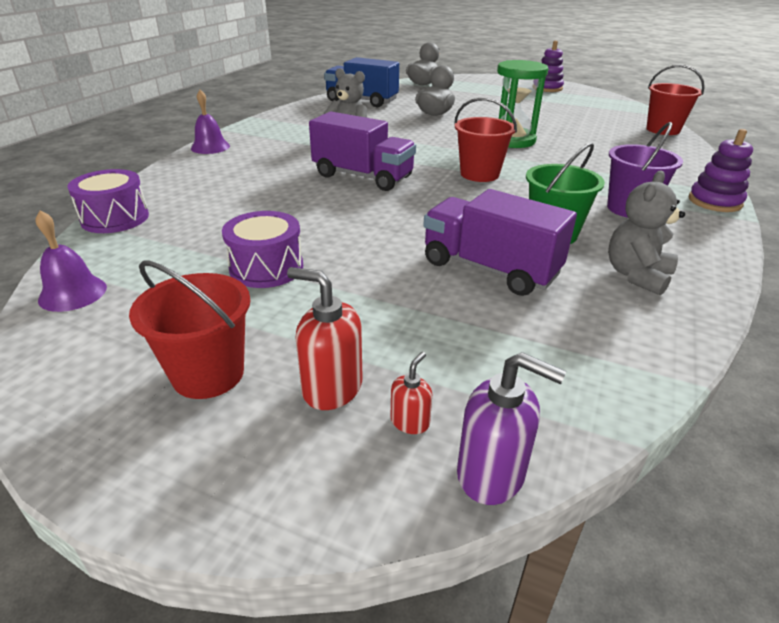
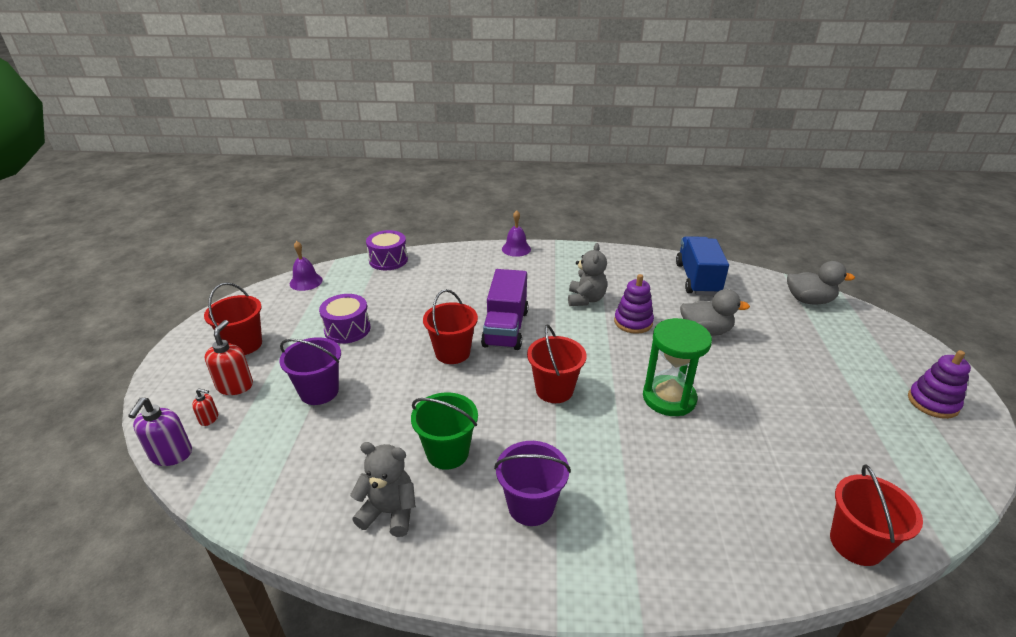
camera: 70 degrees right, 0 degrees up
(384, 208) = (452, 353): none -> red bucket
(402, 303) = (319, 391): none -> purple bucket
(490, 268) = (375, 424): purple truck -> none
(714, 201) = (595, 589): purple stacking toy -> purple stacking toy (633, 322)

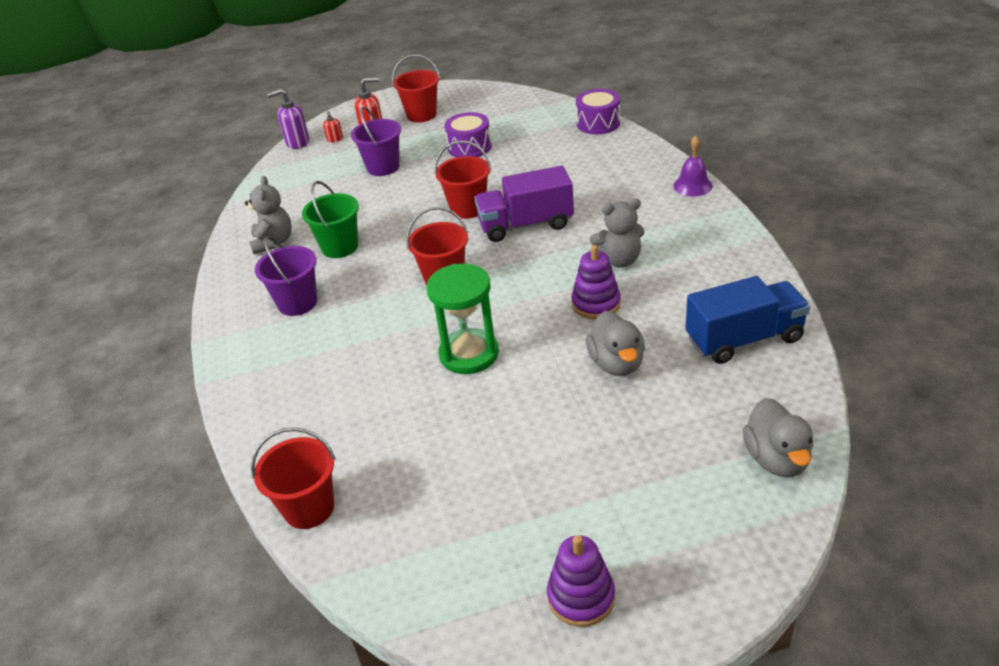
camera: 75 degrees right, 5 degrees up
(306, 282) = (527, 101): purple bell -> none

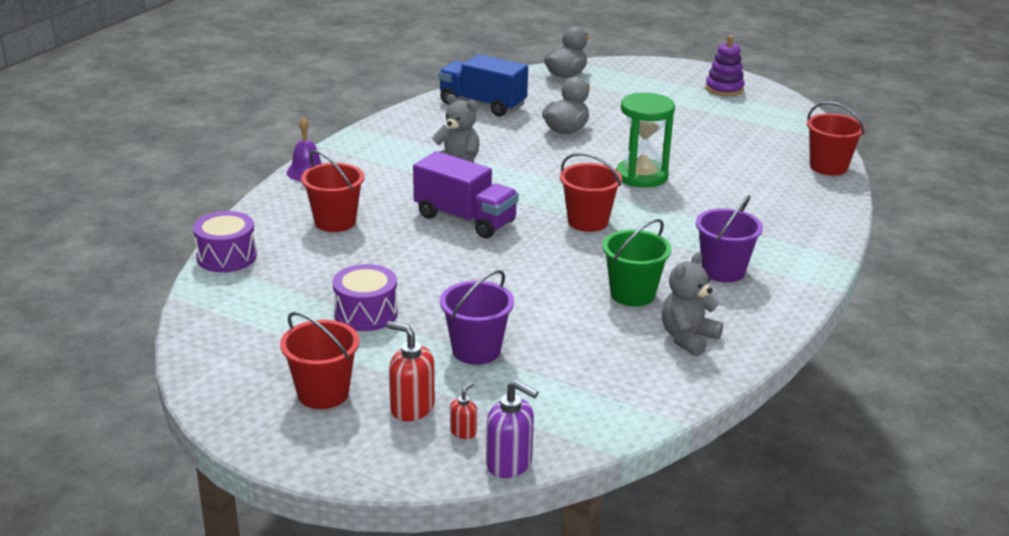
camera: 140 degrees left, 10 degrees down
(468, 208) = (480, 258): red bucket -> red bucket (335, 222)
(596, 304) = (520, 155): purple stacking toy -> none

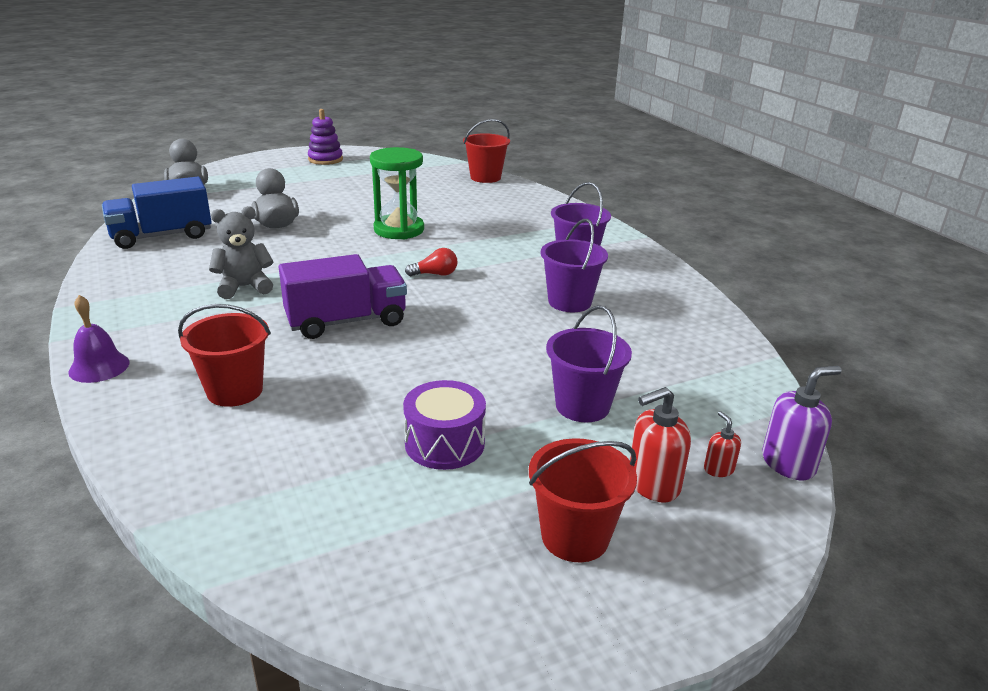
camera: 55 degrees left, 0 degrees up
(227, 257) = (187, 497): purple drum -> none
(588, 221) = (435, 274): red bucket -> red light bulb
(632, 294) = (569, 302): green bucket -> purple bucket
(688, 338) = (657, 307): grey teddy bear -> none

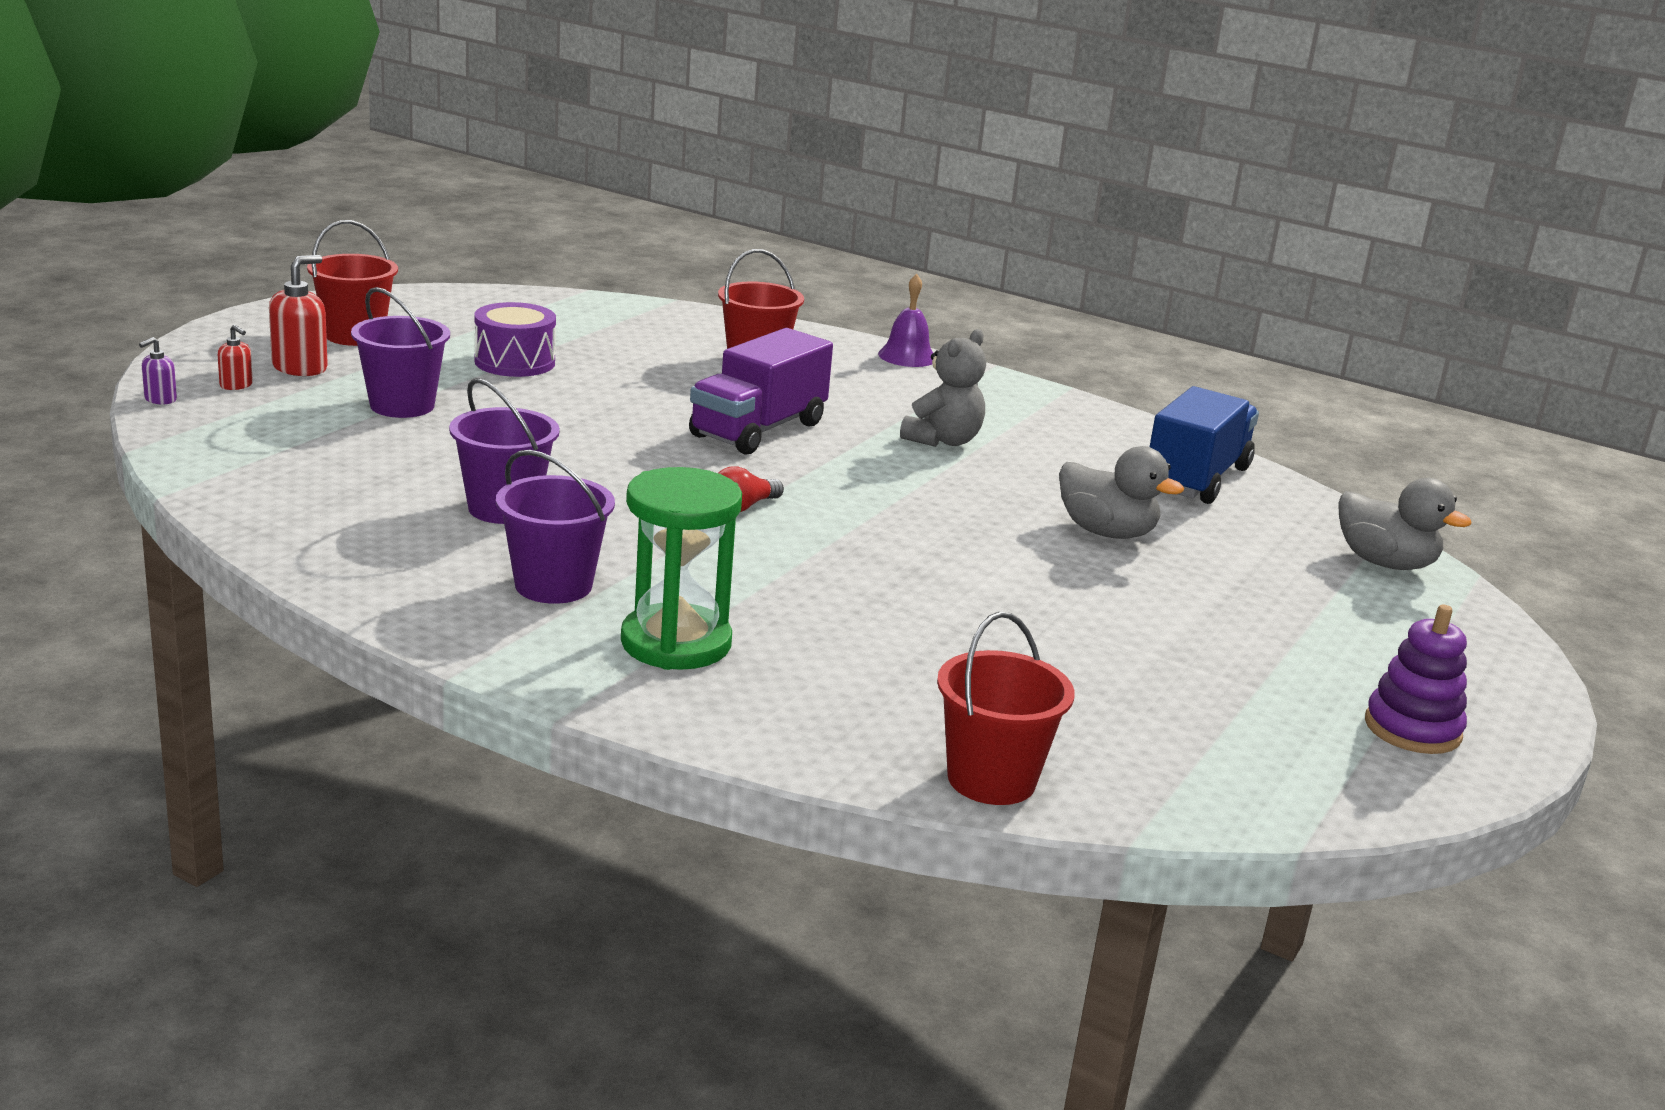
camera: 145 degrees right, 5 degrees down
(399, 230) = (918, 571): green hourglass -> green hourglass (676, 643)
(788, 463) = (160, 399): purple soap dispenser -> purple soap dispenser, size x0.55

